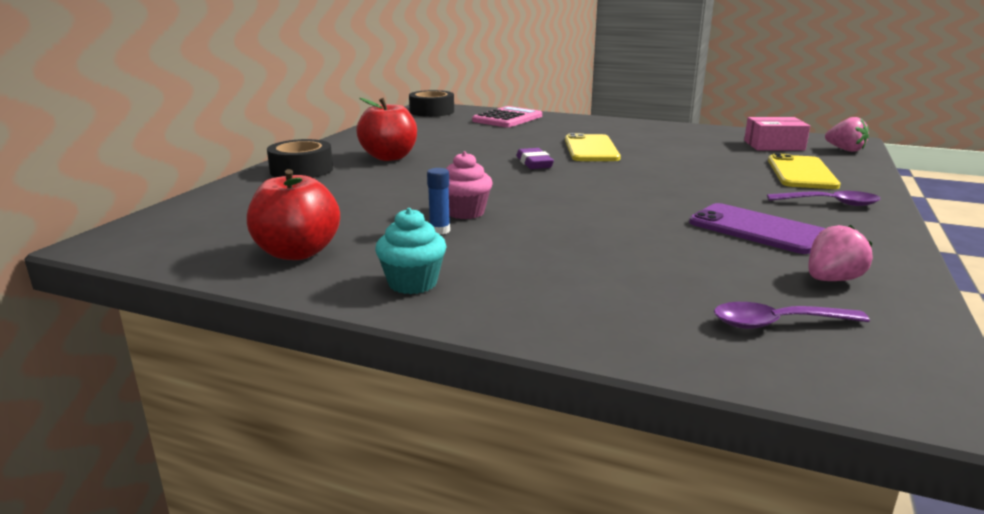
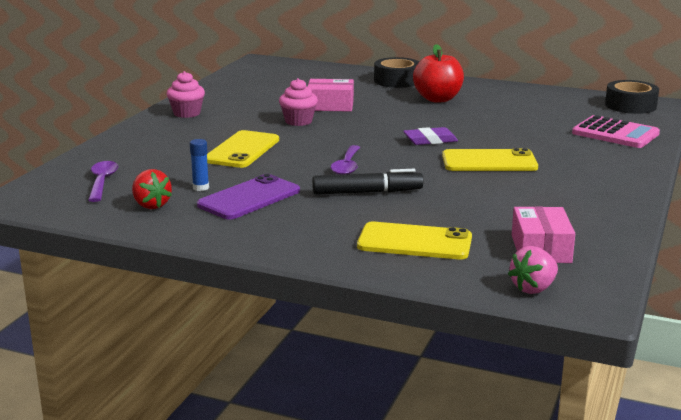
camera: 90 degrees right, 0 degrees up
(297, 252) = (236, 92): red apple -> none
(398, 198) = (330, 105): none -> pink box
(412, 283) = (187, 113): turquoise cupcake -> pink cupcake
(439, 230) = (264, 116): blue glue stick -> blue glue stick (201, 188)
(590, 238) = (242, 150): none -> yellow phone
(698, 185) = (367, 192): none -> black marker
(830, 203) = (311, 236): purple spoon -> purple spoon (347, 166)
(831, 280) = (151, 205): pink strawberry -> red strawberry

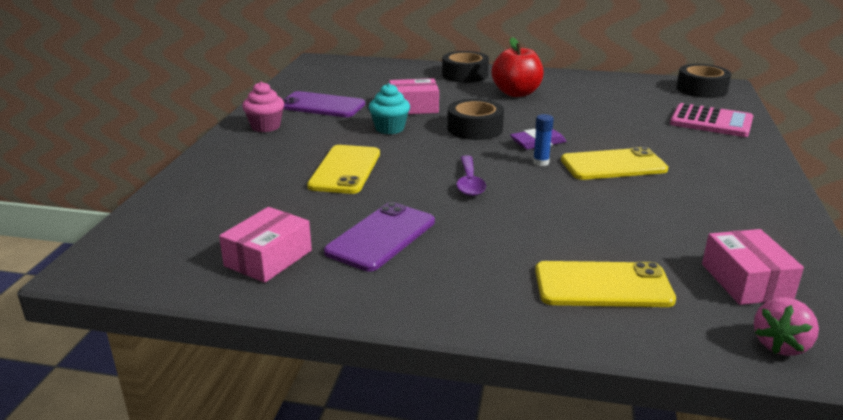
camera: 10 degrees left, 5 degrees up
(102, 182) = (197, 228): purple spoon -> none
(151, 205) = (268, 258): red strawberry -> pink box
(201, 188) = (318, 226): blue glue stick -> blue glue stick (541, 162)
(245, 99) = (321, 105): none -> purple phone
(298, 121) = (389, 128): pink cupcake -> turquoise cupcake
(367, 192) = (510, 217): black marker -> none
(378, 126) = (475, 128): none -> black tape

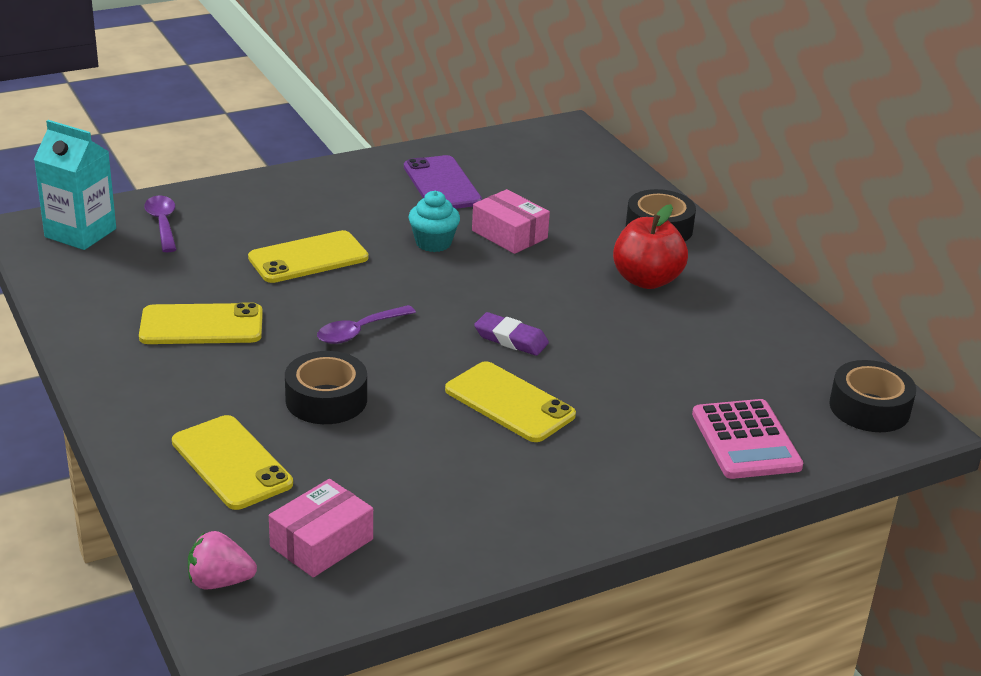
camera: 50 degrees right, 5 degrees up
(147, 246) = (80, 233): none -> turquoise carton
(200, 206) = (162, 223): none -> purple spoon
(265, 126) = (351, 180): pink cupcake -> none
(268, 258) = (114, 290): pink box -> none
(381, 237) = (201, 325): purple phone -> yellow phone
(475, 128) = (499, 290): black tape -> black tape (326, 399)
(541, 162) = (459, 356): blue glue stick -> none

